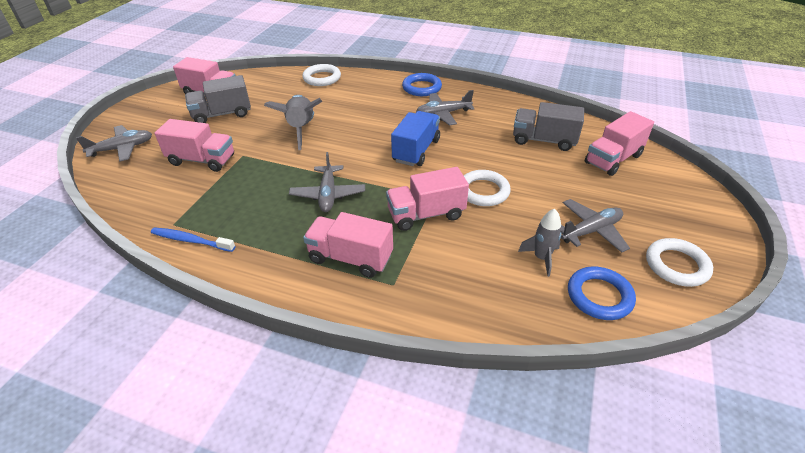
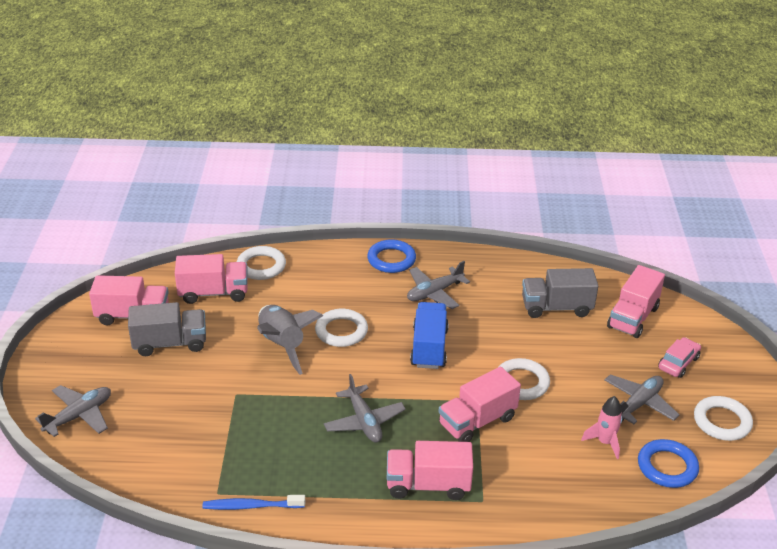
camera: 20 degrees left, 5 degrees down
(202, 160) = (192, 410): pink truck -> pink truck (213, 293)
(222, 114) = (170, 343): grey truck -> grey truck turned 150 degrees counterclockwise
(352, 127) = (341, 331): none -> white ring
(541, 258) = (605, 442): grey rocket -> pink rocket
(645, 203) = (678, 363): none -> pink car

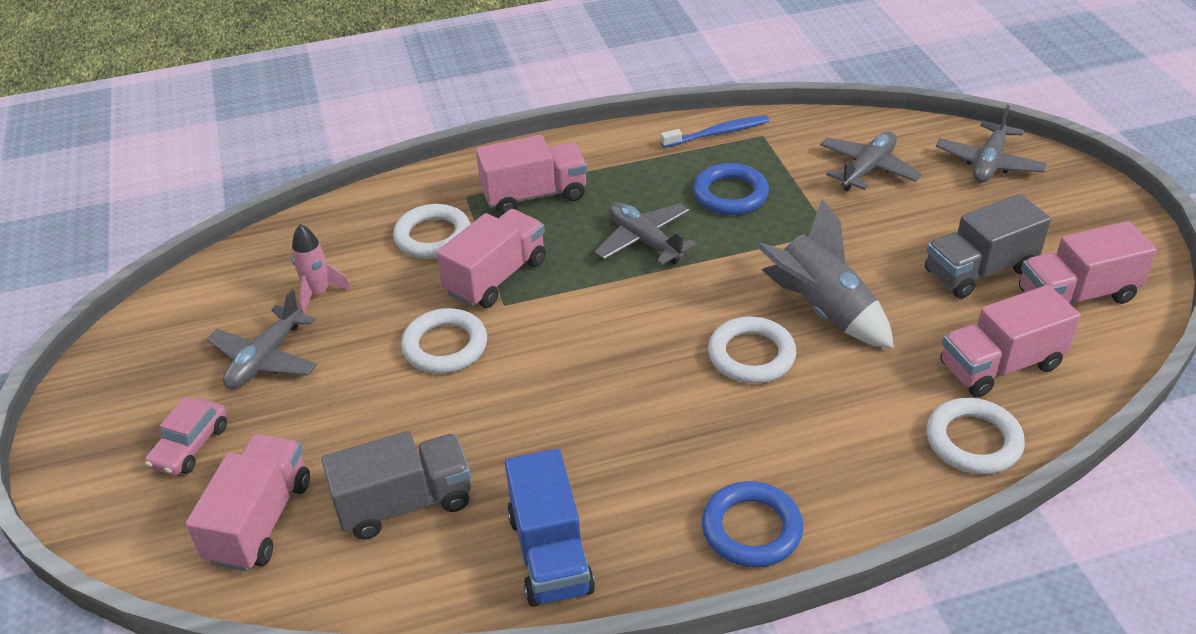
camera: 165 degrees right, 5 degrees up
(429, 348) = (602, 364): blue truck -> blue truck (550, 553)
(434, 293) = (636, 473): grey plane -> grey plane (867, 169)
(667, 467) = (236, 284): blue ring -> blue ring (730, 194)
(722, 422) = (143, 364): white ring -> white ring (433, 236)

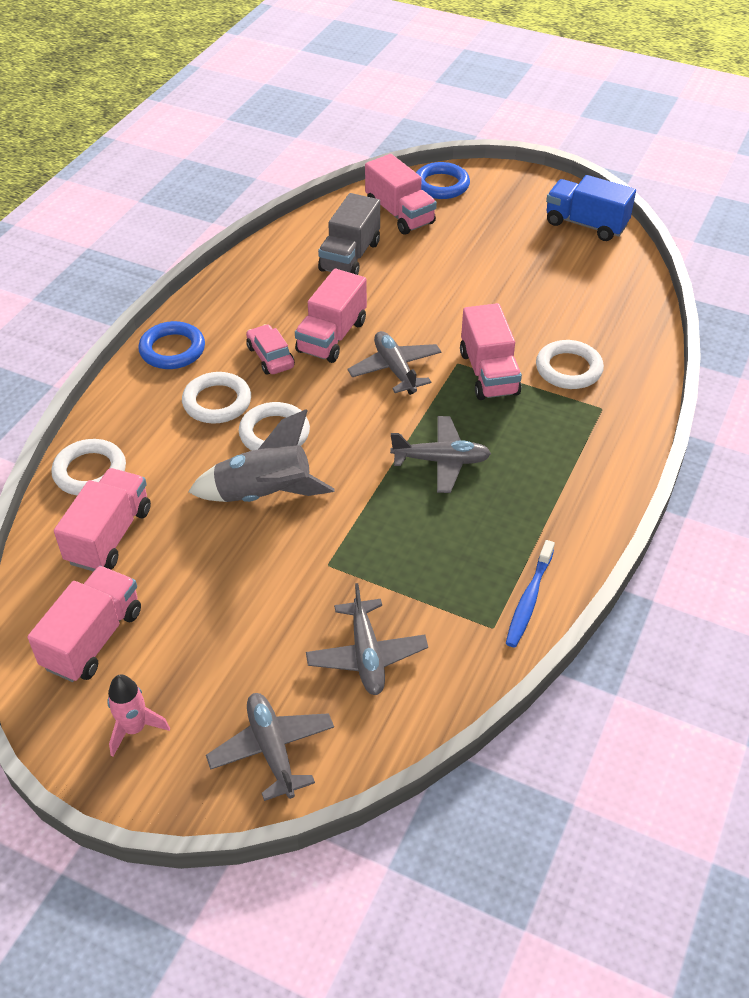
camera: 130 degrees right, 5 degrees up
(190, 446) = (481, 213): pink car -> pink car (270, 357)
(265, 359) = (523, 258): grey plane -> grey plane (395, 369)
(318, 294) = (562, 298): pink rocket -> pink rocket (134, 729)
(445, 346) = (449, 322): white ring -> white ring (217, 402)
(534, 195) = (562, 440): pink truck -> pink truck (332, 336)
(550, 553) = (256, 282): blue truck -> blue truck (586, 224)
(730, 194) = (438, 543): blue ring -> blue ring (441, 185)
(979, 271) = (184, 609): grey truck -> none

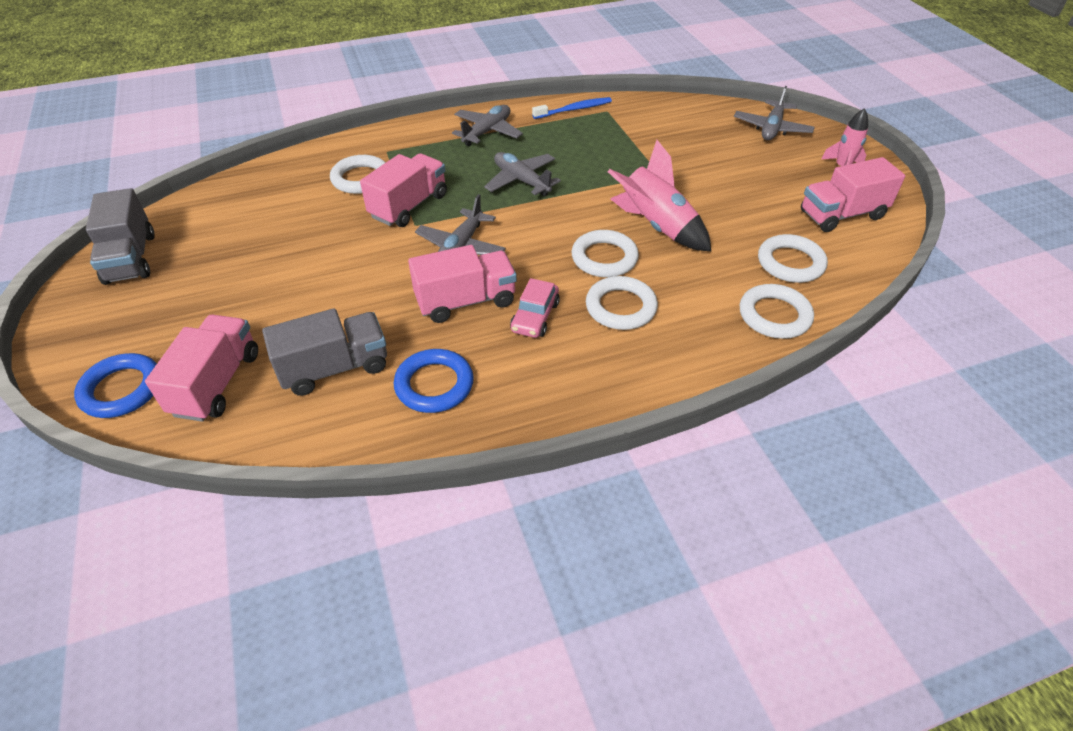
camera: 135 degrees left, 0 degrees up
(109, 536) = (790, 263): pink truck -> white ring
(172, 350) = (609, 381): blue ring -> blue ring (434, 385)
(264, 494) = (656, 226): grey rocket -> pink rocket
(366, 655) = (684, 133): grey plane -> grey plane (487, 132)
(586, 224) = (131, 258): blue truck -> grey truck

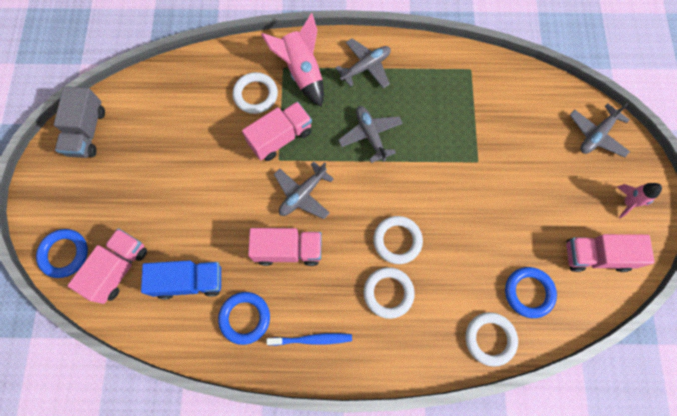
camera: 20 degrees right, 25 degrees up
(335, 368) = (189, 281): grey truck -> blue truck
(535, 317) = (328, 281): pink car -> none
(574, 109) = (444, 59): blue toothbrush -> blue toothbrush (312, 339)
(656, 226) = (449, 220): pink rocket -> pink rocket (302, 72)
(790, 263) = (528, 292): white ring -> blue ring

